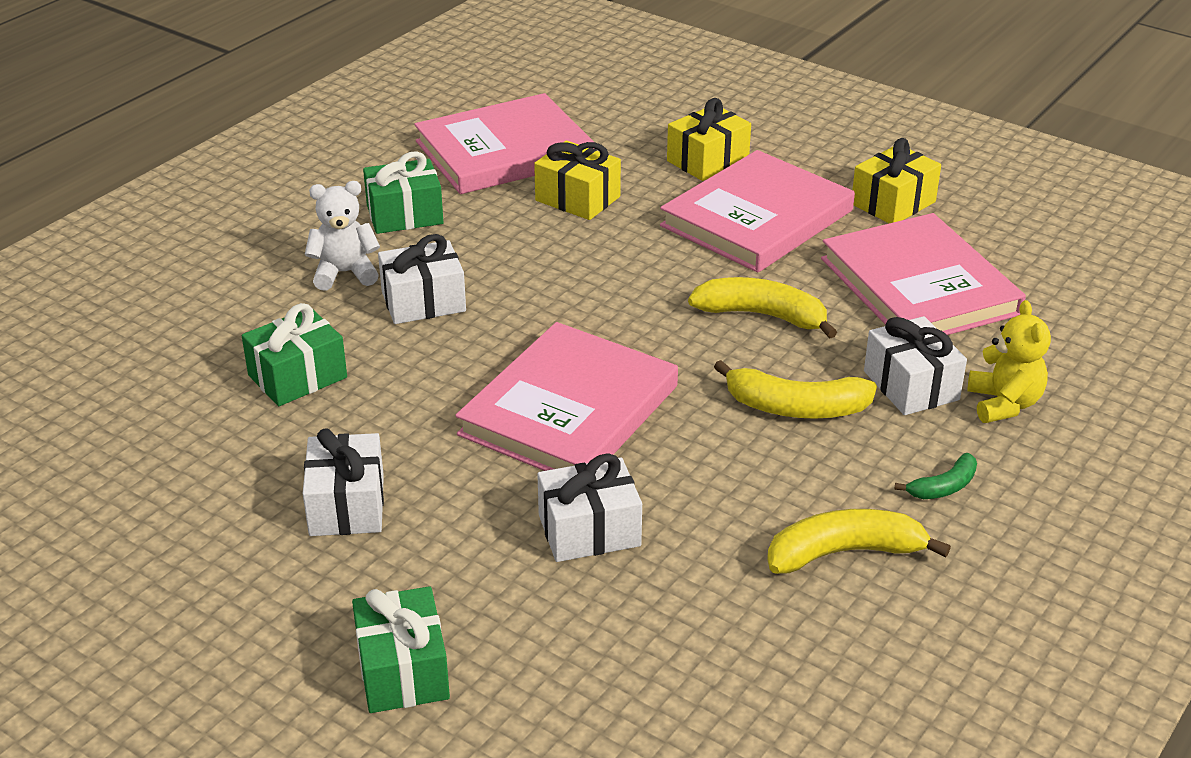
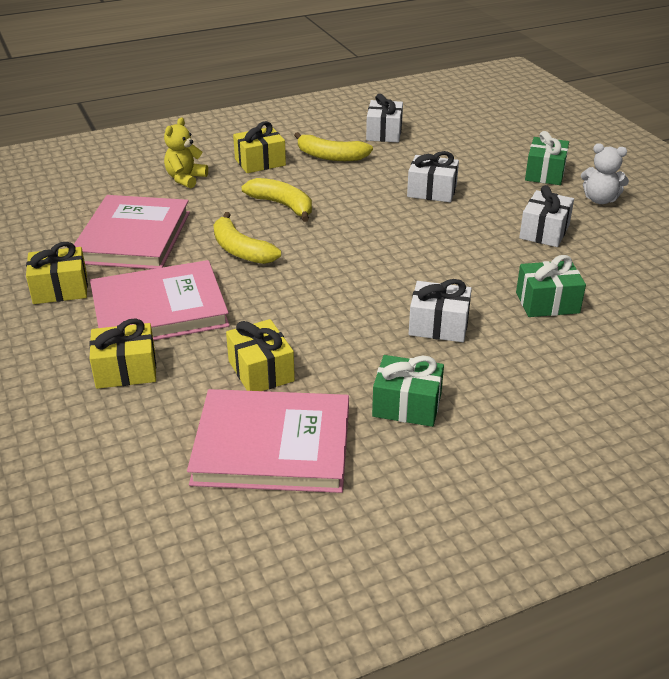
camera: 150 degrees left, 0 degrees up
(345, 273) = (483, 366): white teddy bear -> white teddy bear (600, 200)
(569, 410) = (398, 238): pink book -> none
(911, 385) = (215, 197): white gift -> white gift (384, 133)
(943, 487) = (260, 162): green banana -> yellow gift

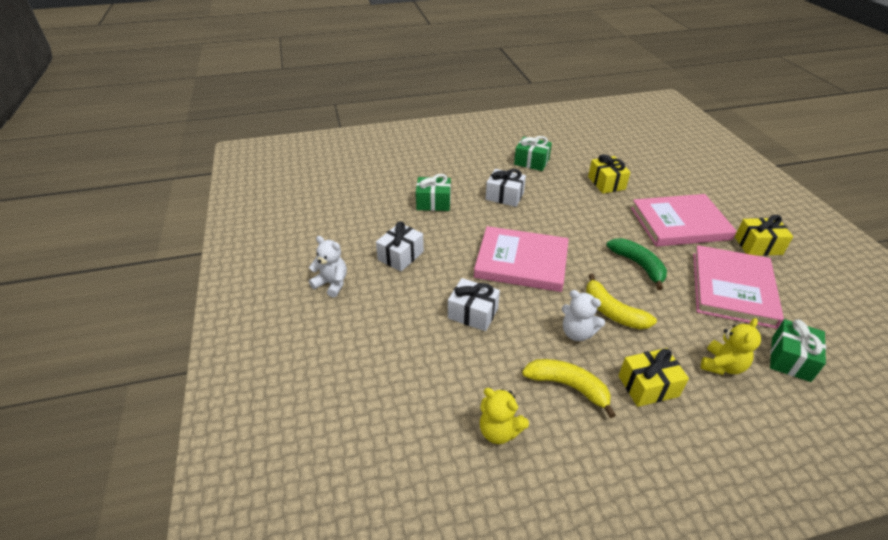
camera: 170 degrees left, 5 degrees up
(126, 370) = (681, 190): yellow gift -> none
(240, 250) = (638, 265): yellow banana -> green banana
(272, 446) = (595, 153): pink book -> pink book (521, 262)
(321, 187) = (577, 333): none -> white teddy bear
(384, 133) = (499, 431): white gift -> yellow teddy bear
(545, 173) = (354, 325): green gift -> green gift (790, 359)

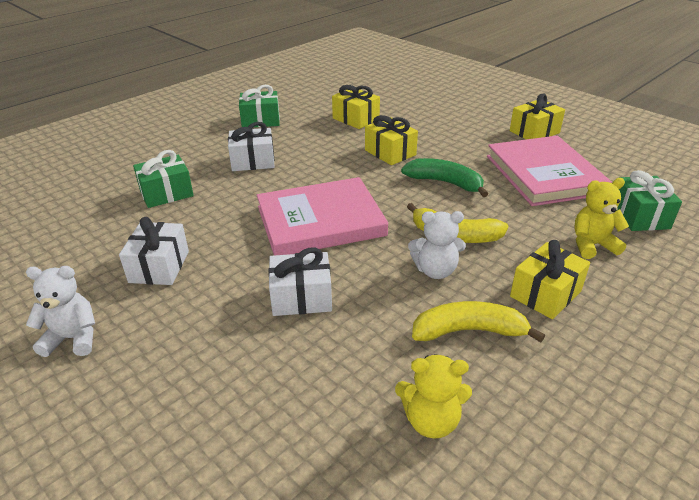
camera: 30 degrees left, 5 degrees down
(613, 223) = (390, 152): none -> yellow gift
(679, 223) = (453, 134): pink book -> none
(722, 365) = (592, 245): yellow teddy bear -> yellow teddy bear turned 105 degrees counterclockwise

